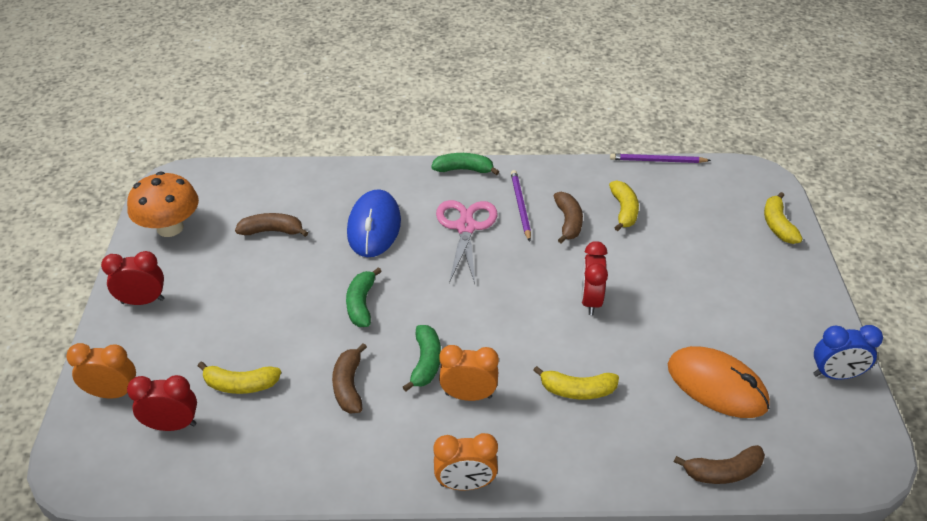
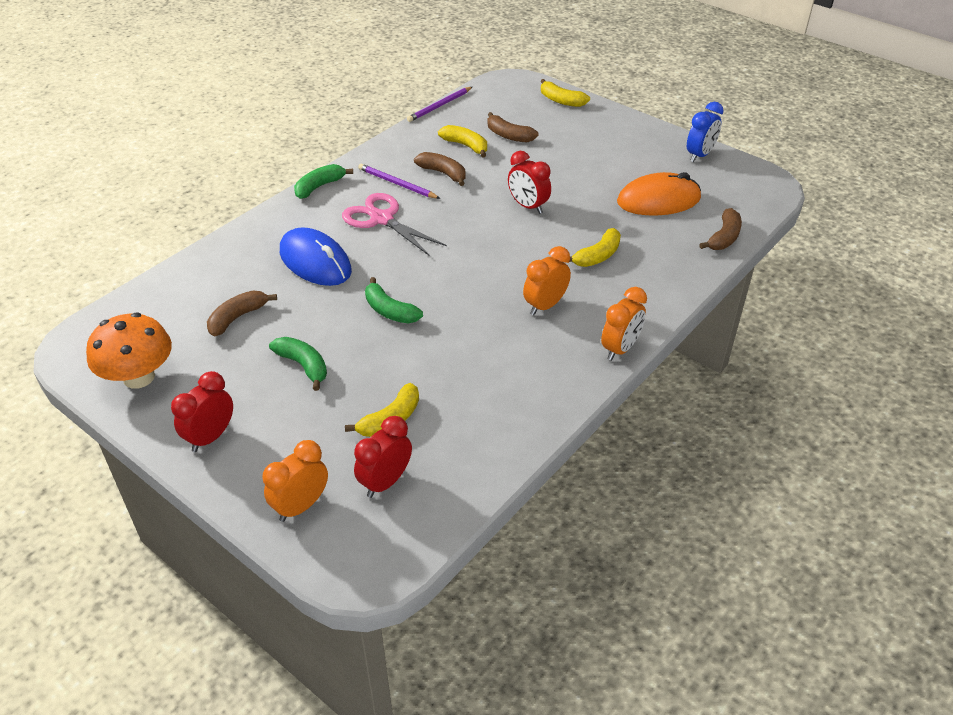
camera: 50 degrees left, 0 degrees up
(349, 386) = (465, 360): brown banana -> brown banana (509, 135)
(426, 363) = (490, 309): green banana -> green banana (303, 365)

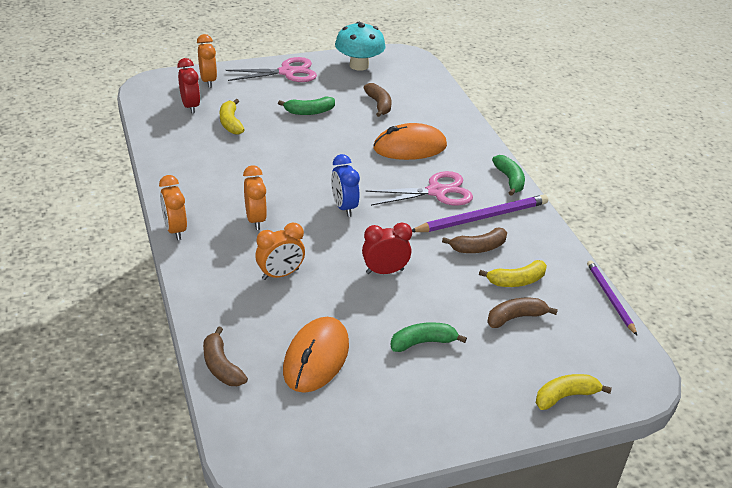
camera: 120 degrees right, 5 degrees down
(139, 377) = (359, 65): orange mushroom -> turquoise mushroom
(210, 437) = (287, 72): red clock -> pink scissors
(315, 262) = (410, 147): blue mouse -> orange mouse
(389, 311) = (325, 156): green banana -> green banana (423, 342)
(397, 184) = (482, 217): purple pencil -> purple pencil, size x1.58
(597, 256) = (280, 274): yellow banana -> orange clock
(699, 155) = (362, 444): blue clock -> blue clock (344, 207)

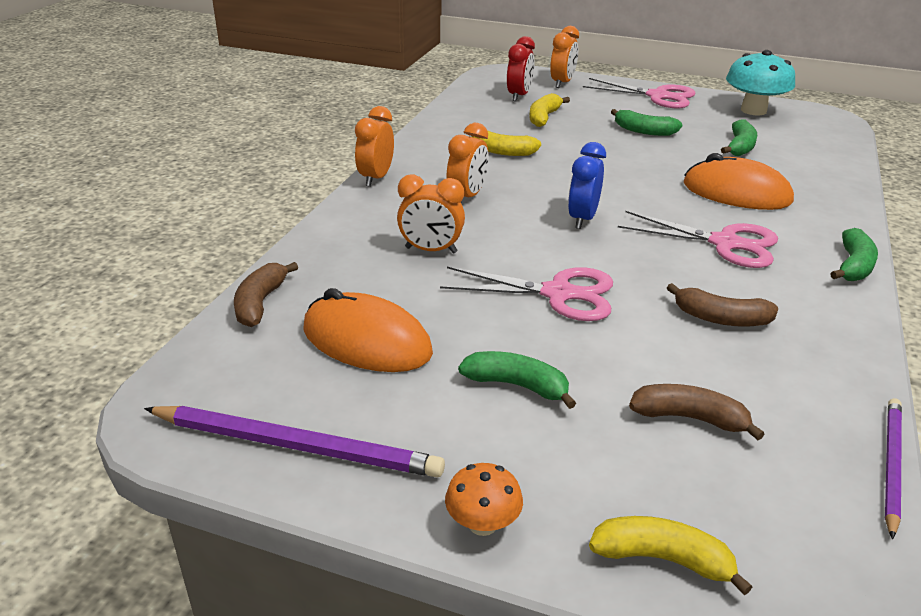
camera: 40 degrees right, 5 degrees down
(316, 358) = (366, 341): orange mouse -> orange mouse turned 60 degrees clockwise
(379, 105) = (740, 147): brown banana -> green banana
(384, 271) = (558, 294): red clock -> pink scissors
(482, 217) = (764, 290): purple pencil -> purple pencil (296, 446)
(482, 425) = (482, 524): none -> orange mushroom
(516, 281) = (740, 377): yellow banana -> yellow banana (502, 151)

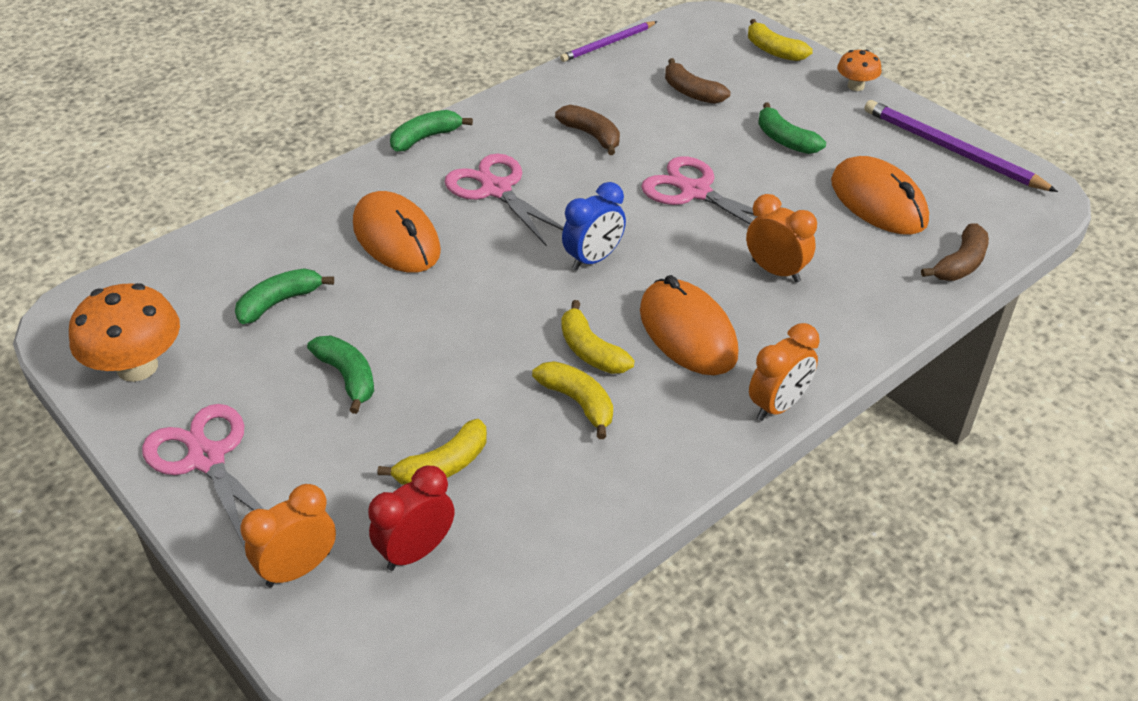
camera: 150 degrees left, 10 degrees up
(467, 197) = (687, 332): orange clock -> orange mouse
(522, 173) = (590, 351): none -> yellow banana
(753, 110) = (137, 367): turquoise mushroom -> orange mushroom

